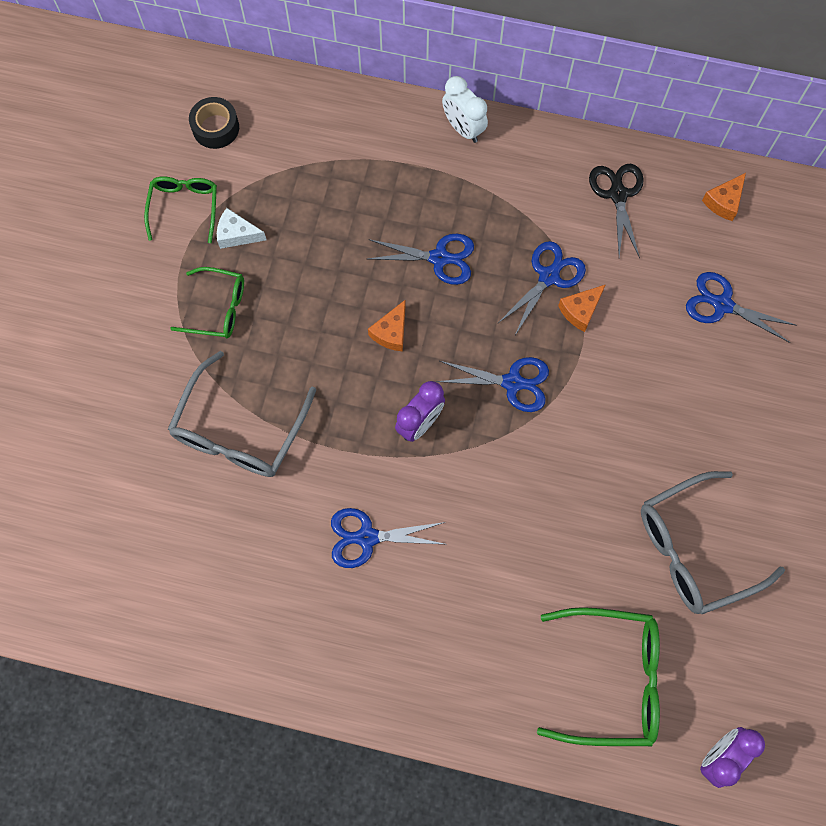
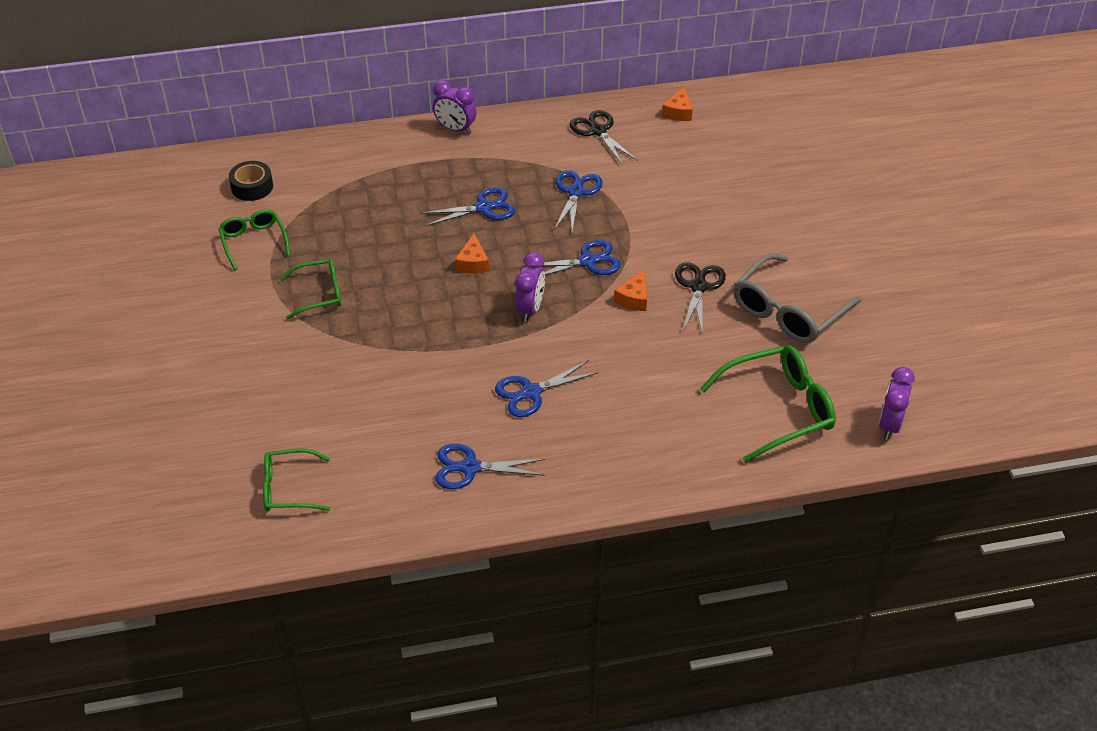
camera: 25 degrees left, 25 degrees down
(79, 552) = (288, 488): none -> green glasses
(237, 234) = (308, 244): white cheese -> none
(239, 430) = (383, 363): grey glasses -> none
(463, 129) = (455, 129): white clock -> purple clock
(580, 310) = (612, 204): orange cheese -> orange cheese (634, 298)
(613, 471) = (698, 287): none -> black scissors
(722, 305) = (715, 168): blue scissors -> blue scissors (470, 468)

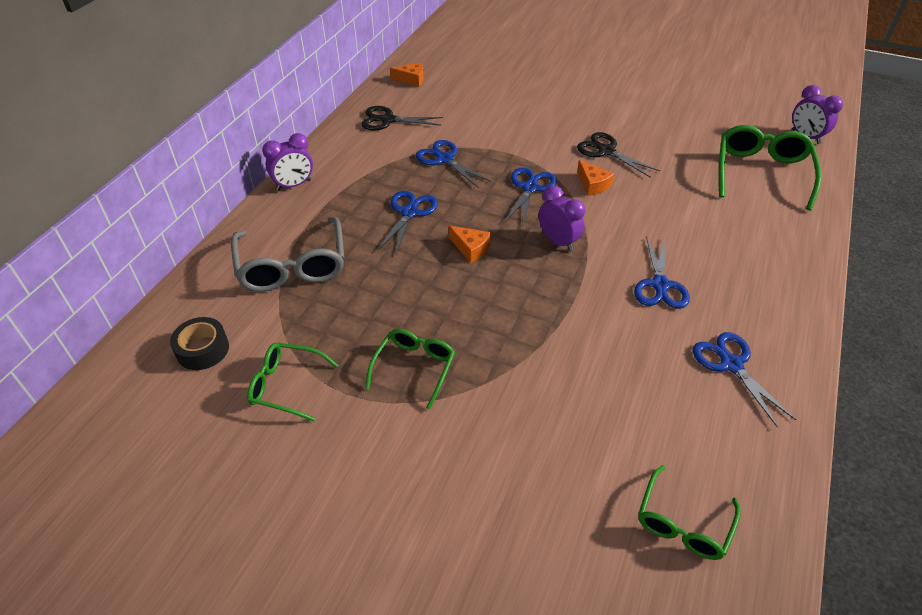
camera: 55 degrees left, 0 degrees up
(470, 468) = (731, 364): blue scissors -> blue scissors turned 120 degrees clockwise
(678, 112) = (411, 80): orange cheese -> orange cheese turned 45 degrees counterclockwise
(788, 311) = (664, 127): grey glasses -> grey glasses (292, 266)

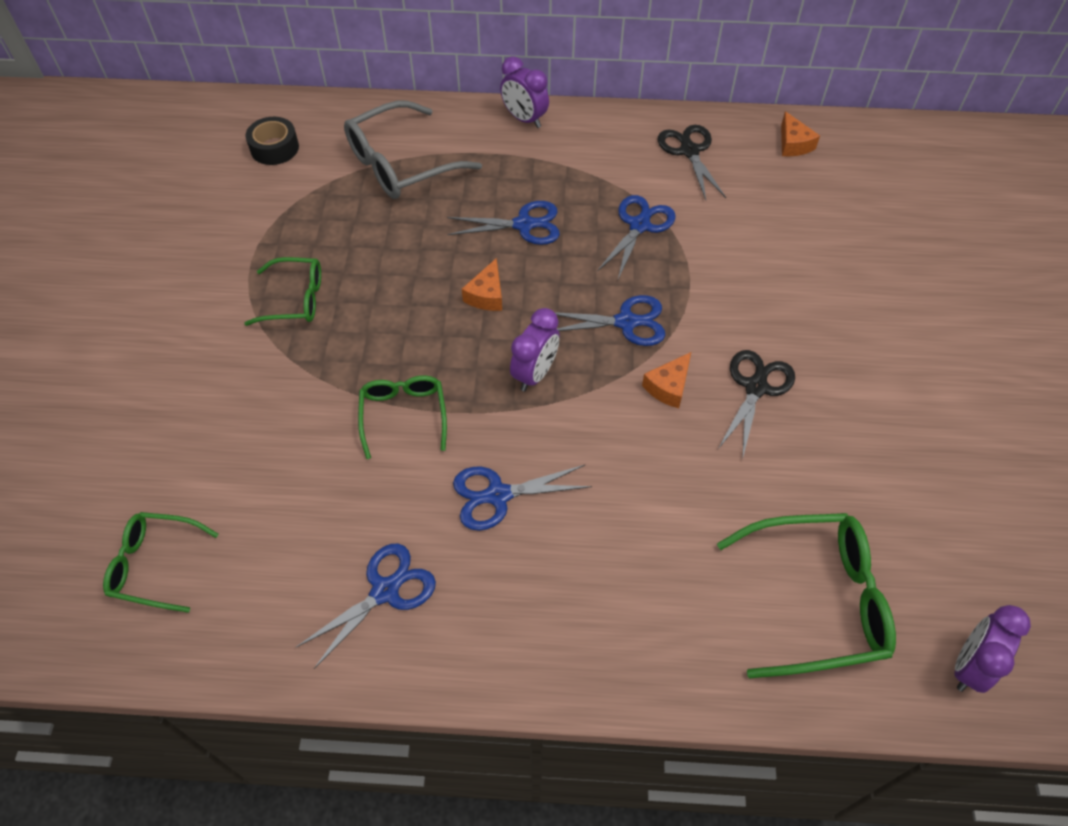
camera: 70 degrees right, 10 degrees up
(286, 385) = (249, 216): green glasses -> green glasses (403, 415)

